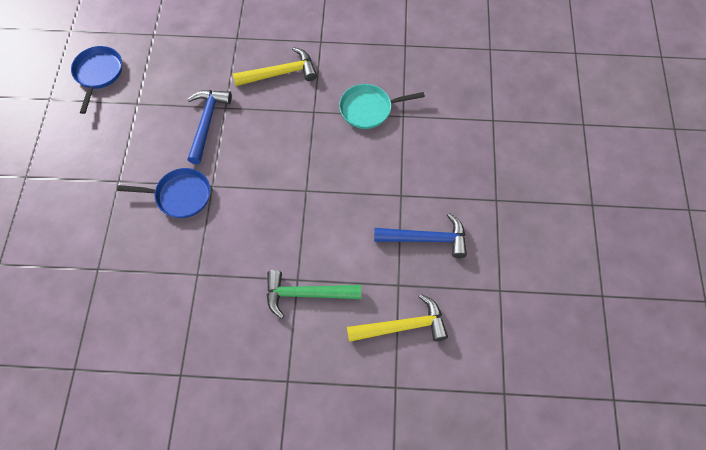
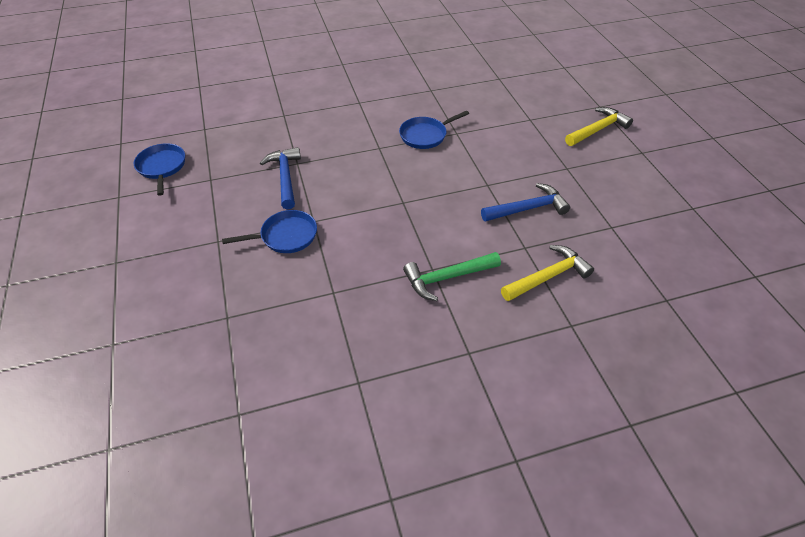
camera: 20 degrees left, 15 degrees down
(280, 73) = (335, 129): yellow hammer -> yellow hammer (597, 129)
(369, 109) = (425, 135): turquoise pan -> blue pan

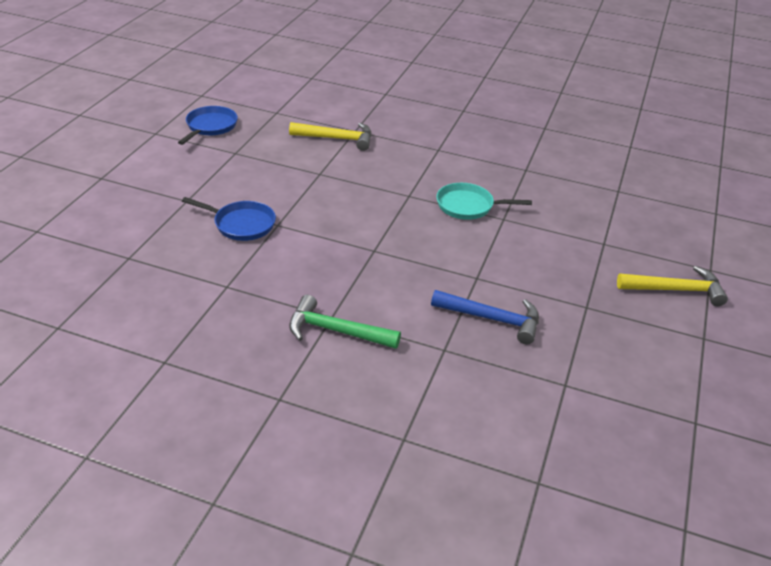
camera: 35 degrees right, 10 degrees down
(285, 177) = (296, 180): blue hammer -> none
(425, 135) = (468, 206): blue pan -> turquoise pan
(548, 276) = (435, 386): yellow hammer -> yellow hammer (337, 139)

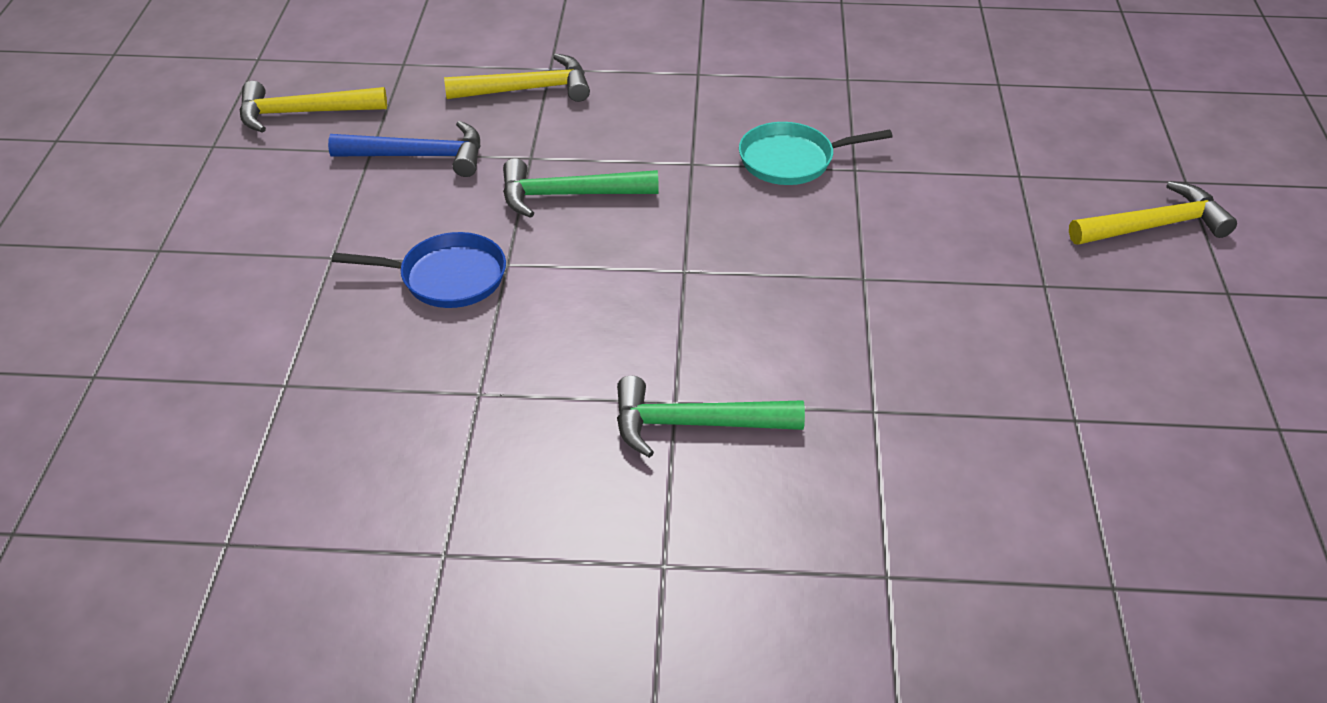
camera: 15 degrees left, 5 degrees up
(210, 126) = (303, 113): blue pan -> yellow hammer
(330, 197) = (568, 195): none -> green hammer
(492, 319) = (920, 341): blue hammer -> blue hammer (419, 156)

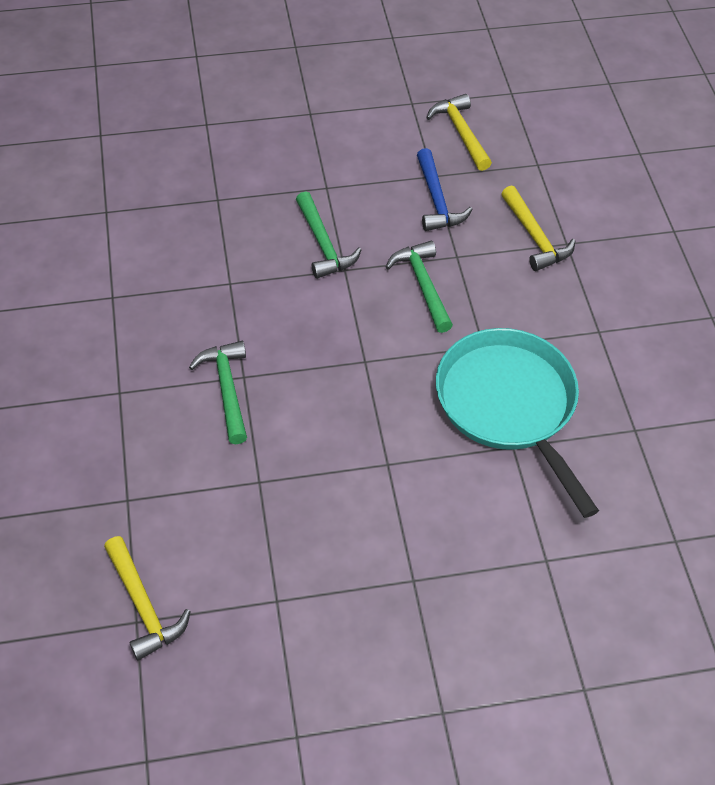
camera: 75 degrees right, 10 degrees up
(447, 277) = (323, 244): blue pan -> green hammer
(792, 160) = (509, 405): turquoise pan -> turquoise pan, size x1.97
(1154, 226) = (512, 661): yellow hammer -> yellow hammer (143, 605)

